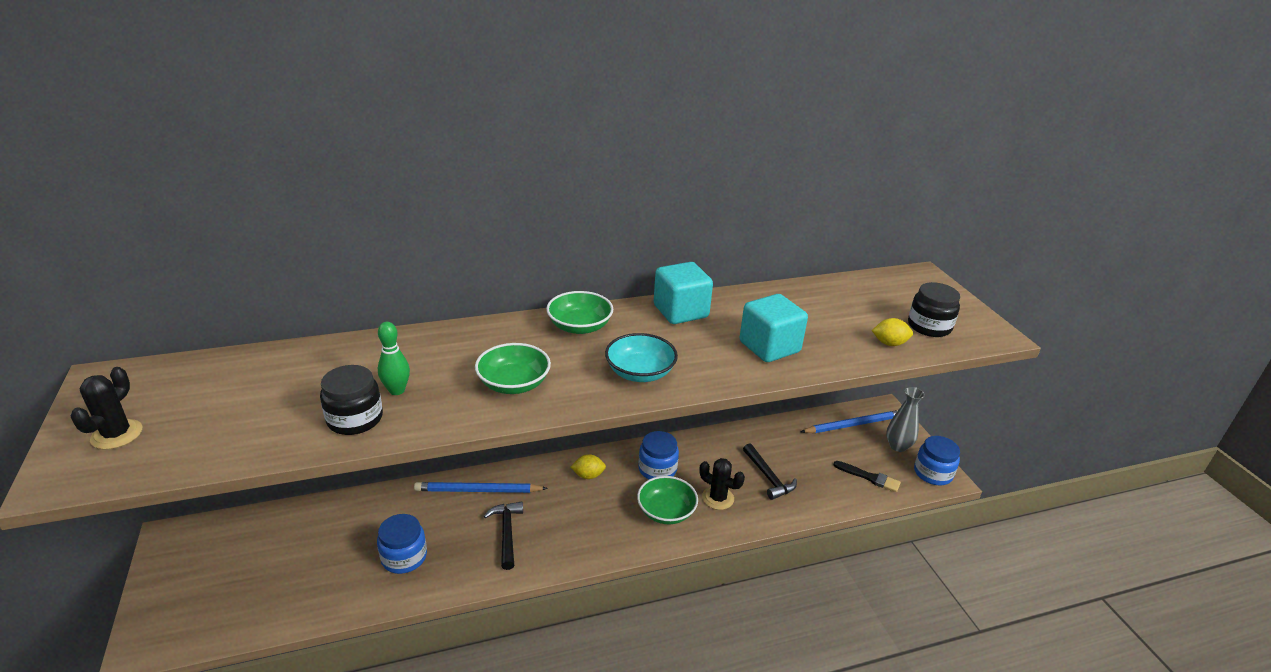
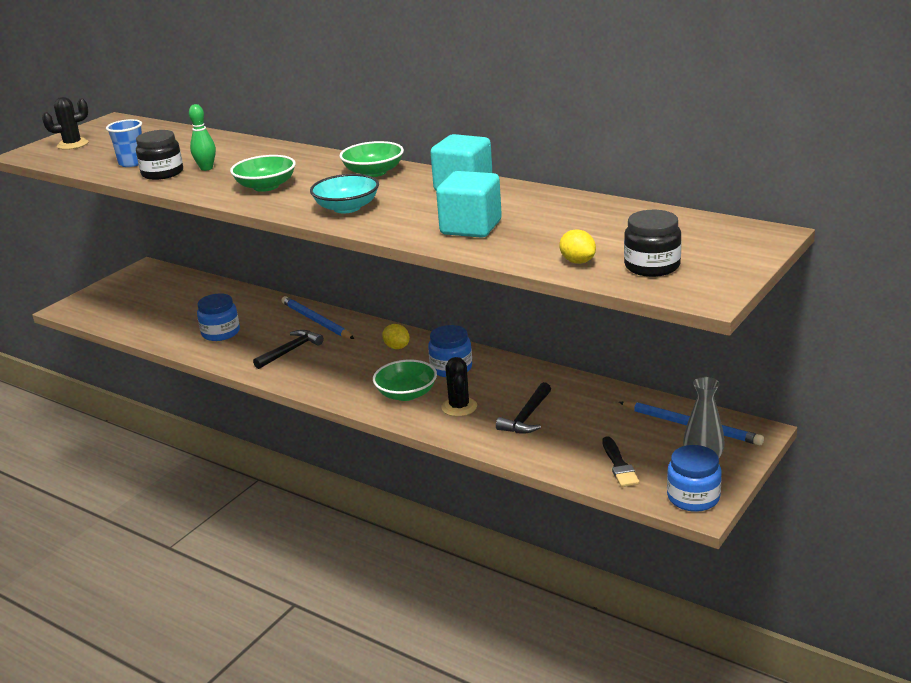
camera: 55 degrees right, 5 degrees down
(279, 423) = (132, 163): none -> blue cup

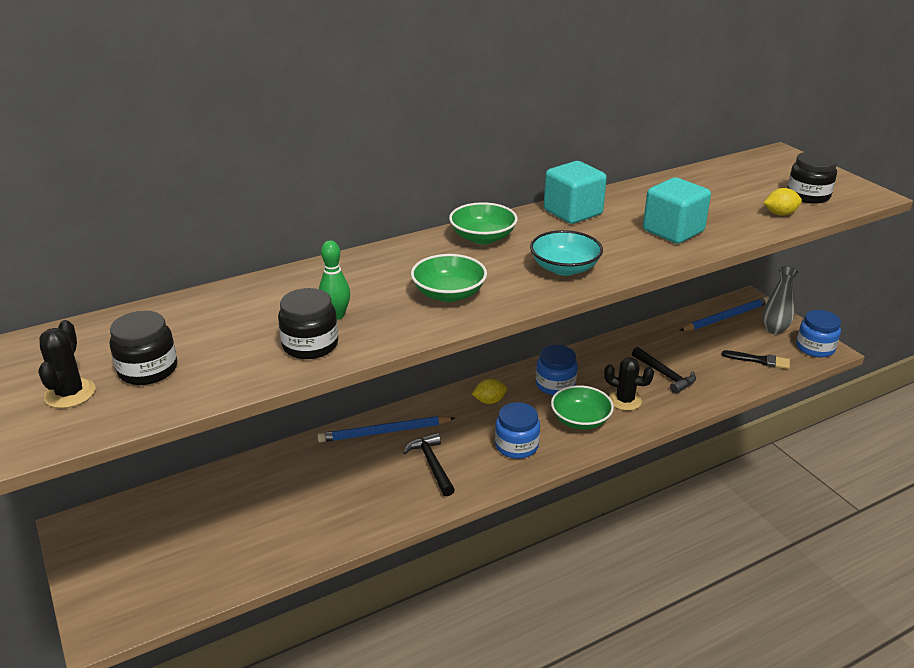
camera: 65 degrees left, 5 degrees up
(107, 150) = (148, 370): none -> black jar
(132, 163) = (235, 359): blue cup -> none
(221, 333) = (337, 503): blue jar -> blue jar (516, 446)

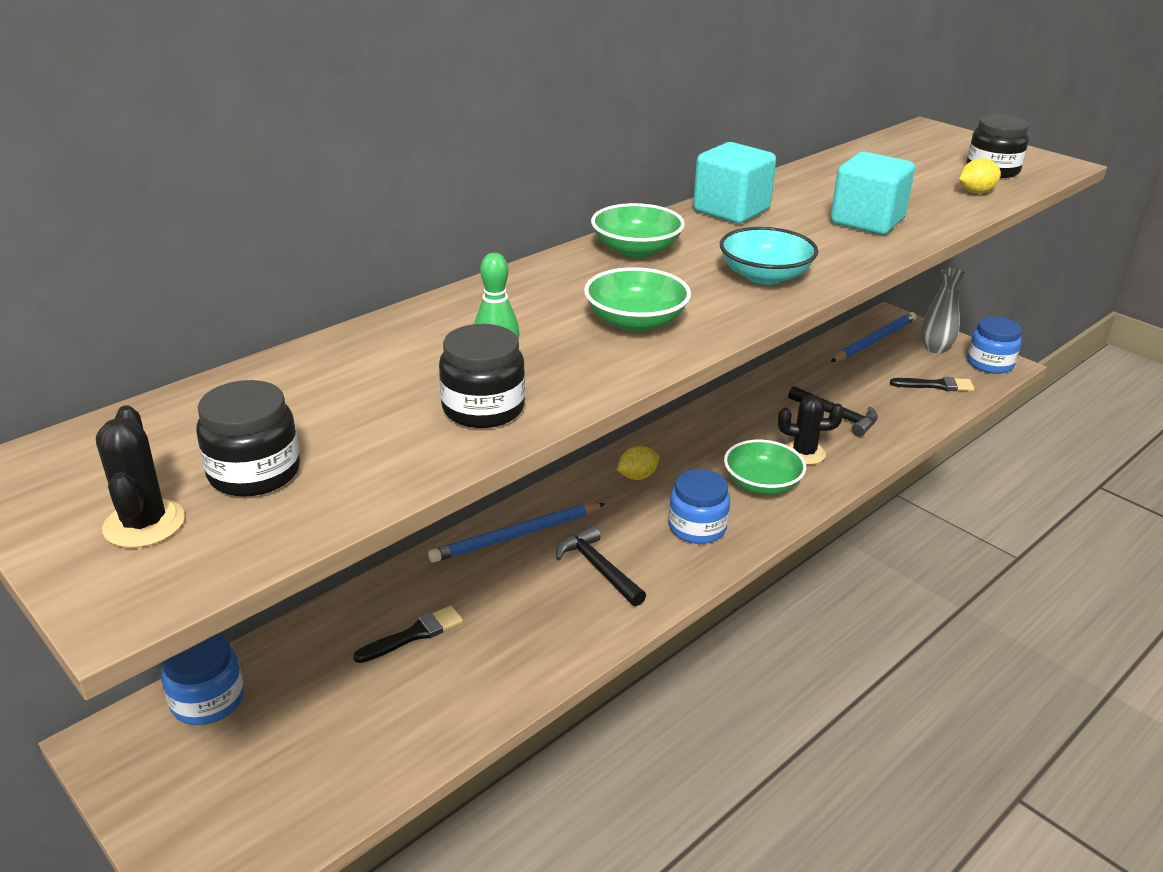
camera: 15 degrees left, 0 degrees up
(287, 490) = (413, 635): none -> black brush
(555, 385) = (711, 445): blue jar -> blue jar (208, 700)

